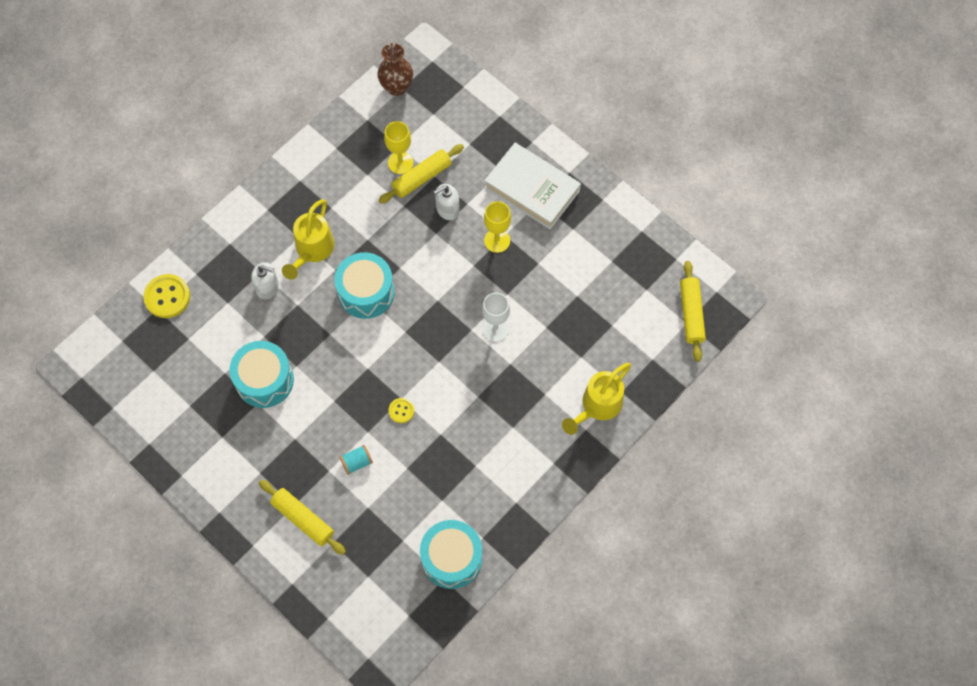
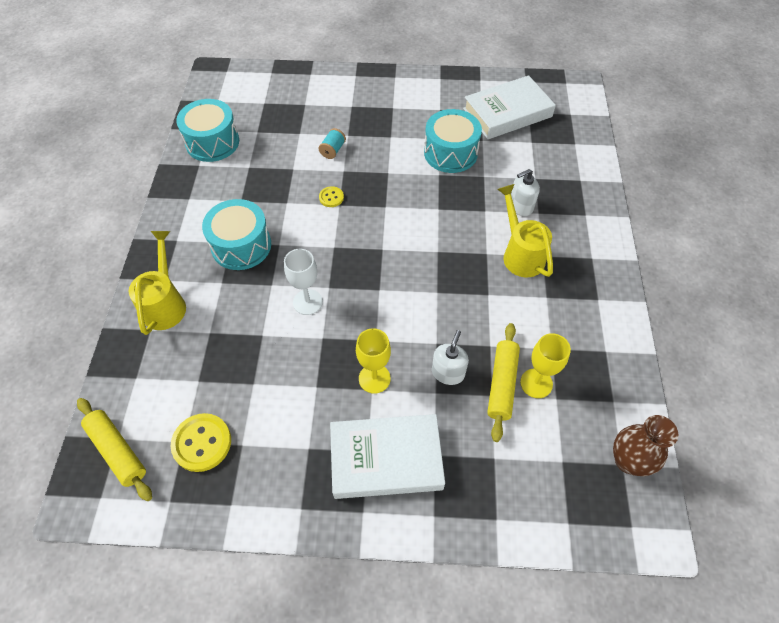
camera: 140 degrees right, 10 degrees down
(167, 297) = (579, 154): yellow button -> yellow button (202, 443)
(171, 385) = (507, 113): none -> white book
(303, 519) = (337, 103): yellow rolling pin -> none
(366, 292) = (443, 254): turquoise drum -> turquoise drum (241, 245)

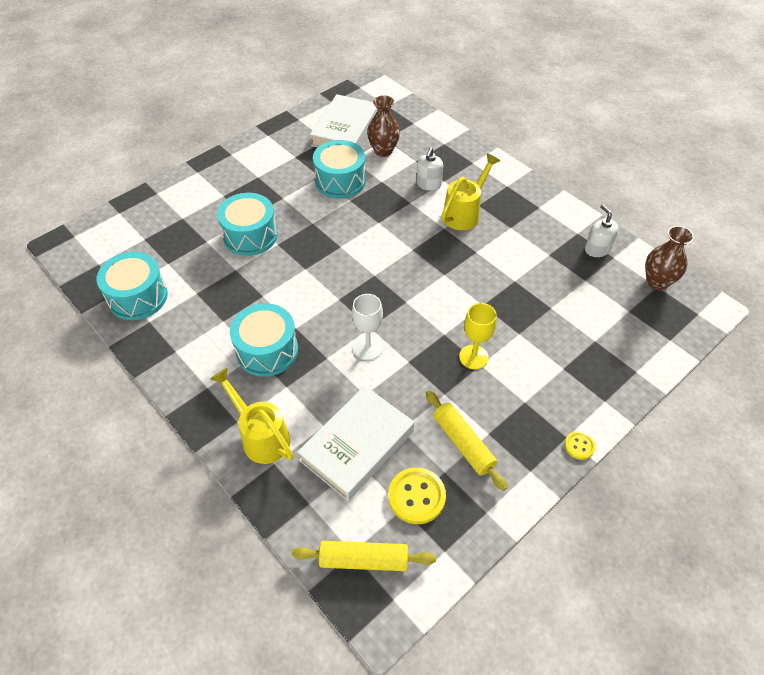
camera: 45 degrees left, 5 degrees down
(331, 197) = (293, 268): yellow button -> yellow button (579, 446)
(333, 150) = (250, 235): turquoise spool -> turquoise drum
(386, 459) = (540, 396): white book -> white book (357, 446)
(448, 372) = (511, 316): white soap dispenser -> white soap dispenser (597, 249)
(502, 384) = (548, 297): yellow rolling pin -> yellow rolling pin (463, 443)
(517, 151) = (383, 151): none -> brown vase
(520, 254) = (464, 213): yellow watering can -> yellow watering can turned 105 degrees clockwise
(536, 383) = (565, 280): yellow goblet -> none

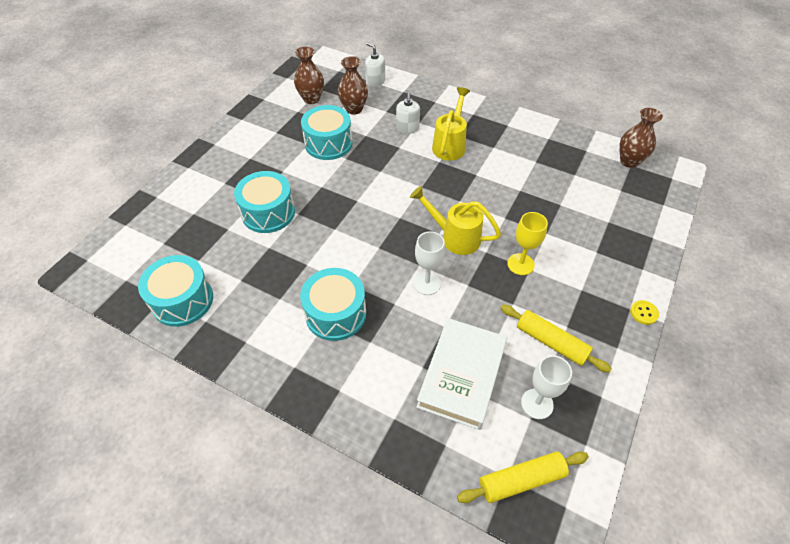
camera: 20 degrees left, 0 degrees up
(261, 436) = (369, 396): yellow watering can -> yellow watering can (455, 237)
(345, 130) = (311, 99): white book -> brown vase
(416, 496) = (537, 403): yellow button -> white goblet
(597, 249) = (570, 147): white soap dispenser -> white soap dispenser (375, 81)

